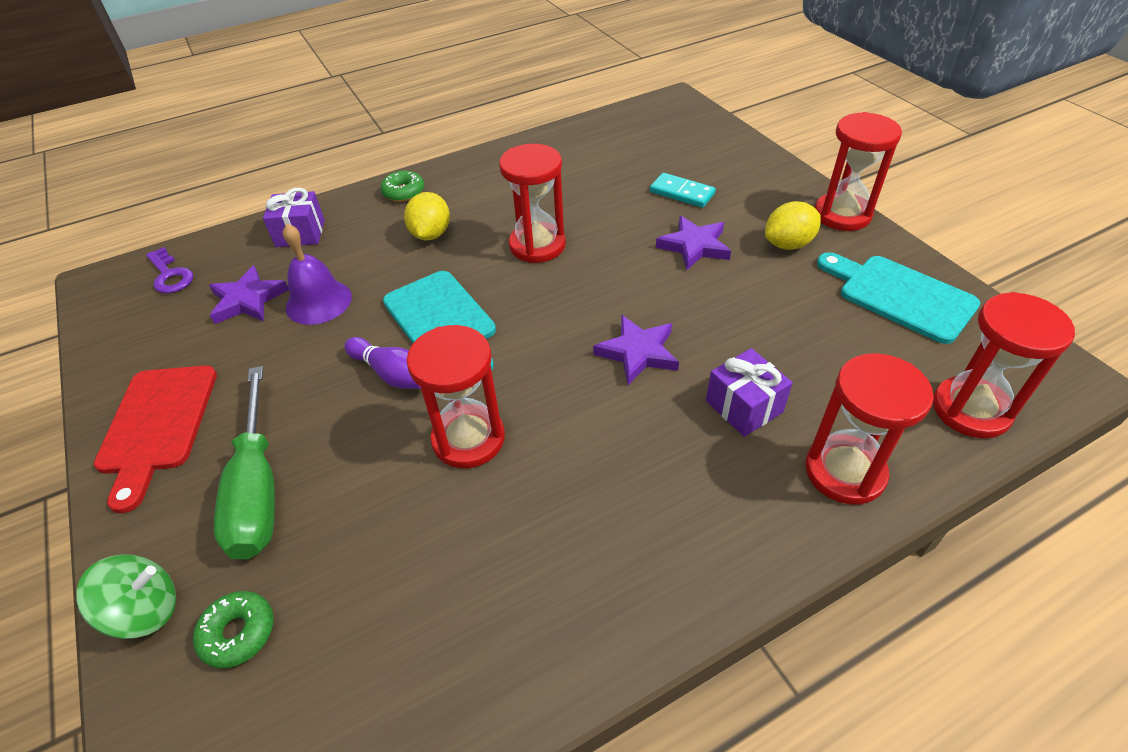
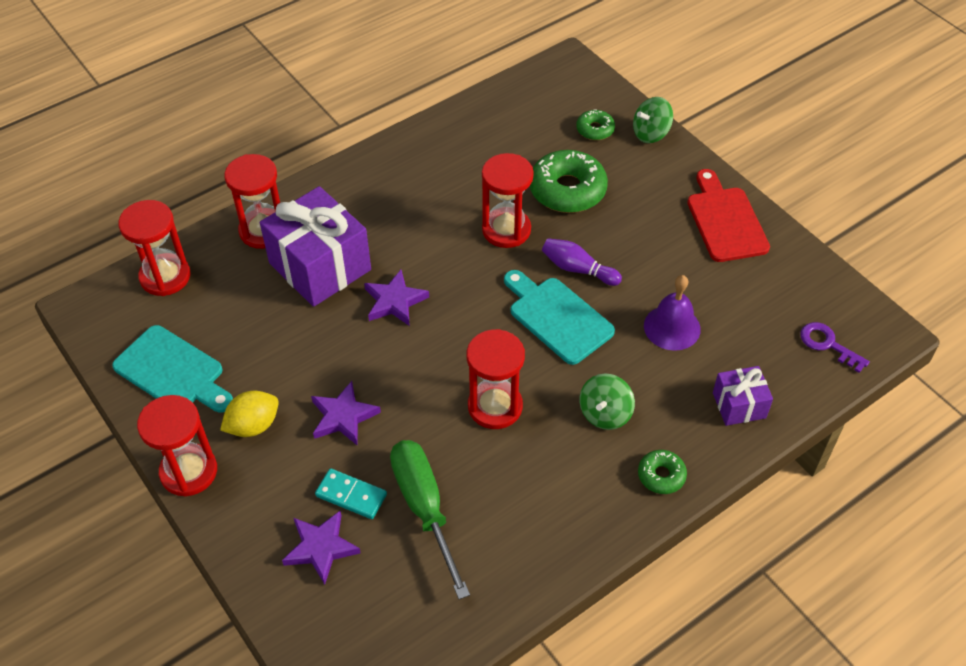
camera: 170 degrees right, 5 degrees up
(248, 300) = (735, 324): purple star -> purple star (321, 548)
(257, 488) = (629, 191): green screwdriver -> green screwdriver (425, 508)
(351, 499) = (567, 190): none -> green donut
(431, 234) = (605, 413): yellow lemon -> green spinning top
(744, 406) = (320, 266): purple gift -> purple gift, size x1.94

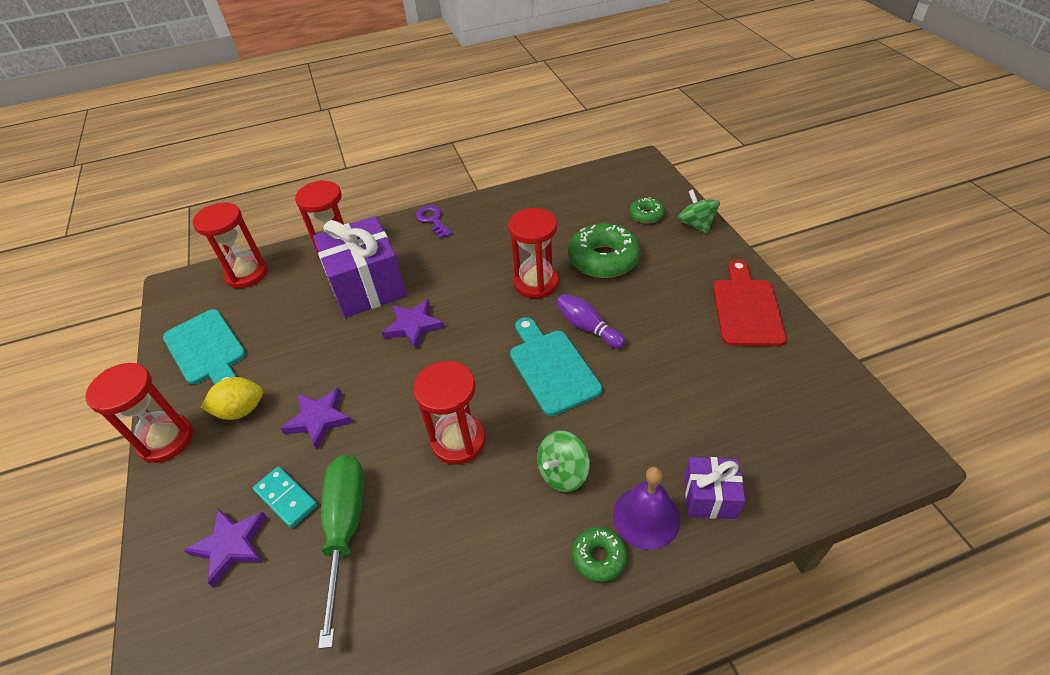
camera: 20 degrees right, 5 degrees down
(650, 133) = (696, 224): green spinning top -> green spinning top turned 75 degrees clockwise
(672, 327) = (661, 399): purple bell -> purple bell (646, 517)
(828, 344) = (828, 451): purple key -> purple key (433, 220)

